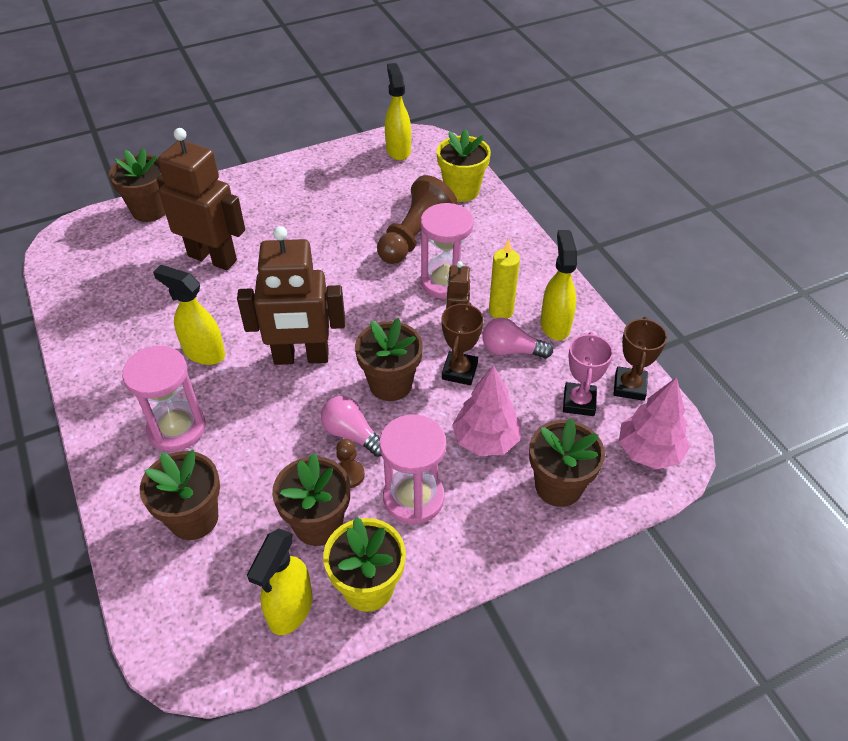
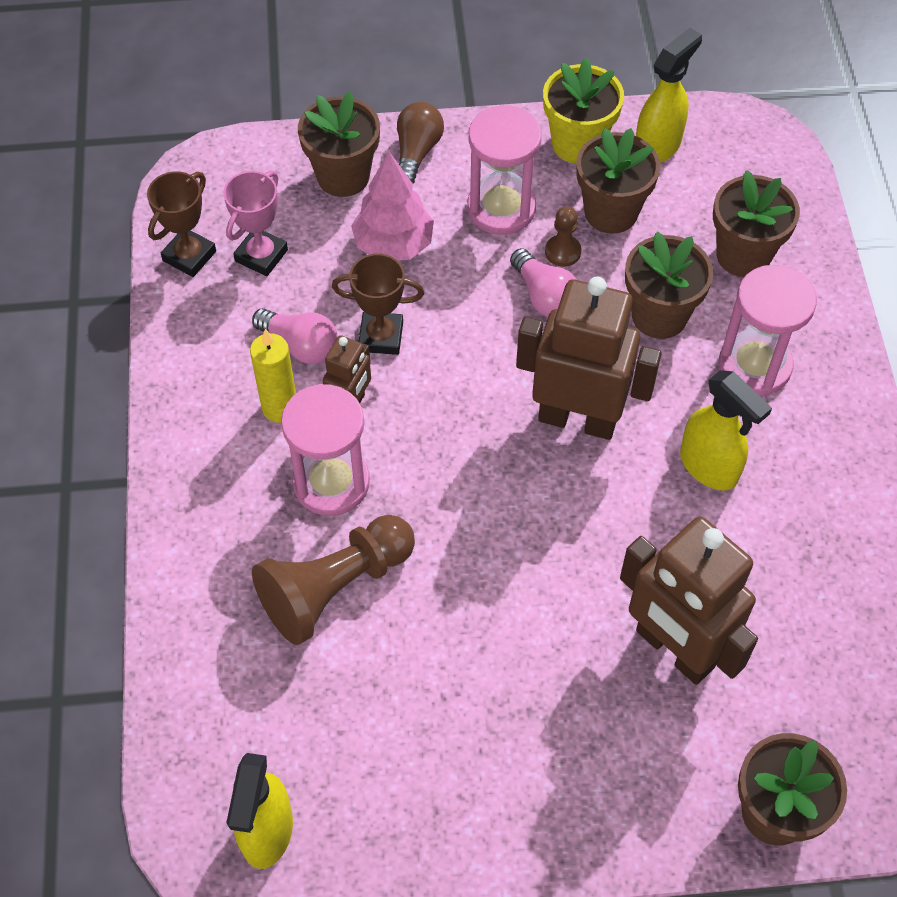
camera: 160 degrees left, 10 degrees up
(390, 384) = (475, 345): brown flower pot -> brown flower pot (659, 315)
(459, 371) = (381, 337): brown trophy -> brown trophy turned 60 degrees clockwise
(461, 190) = (206, 673): yellow flower pot -> none
(509, 529) = (416, 153): none -> brown light bulb
(555, 324) = (221, 365): yellow spray bottle -> none
(649, 451) = (223, 181): pink tree -> none

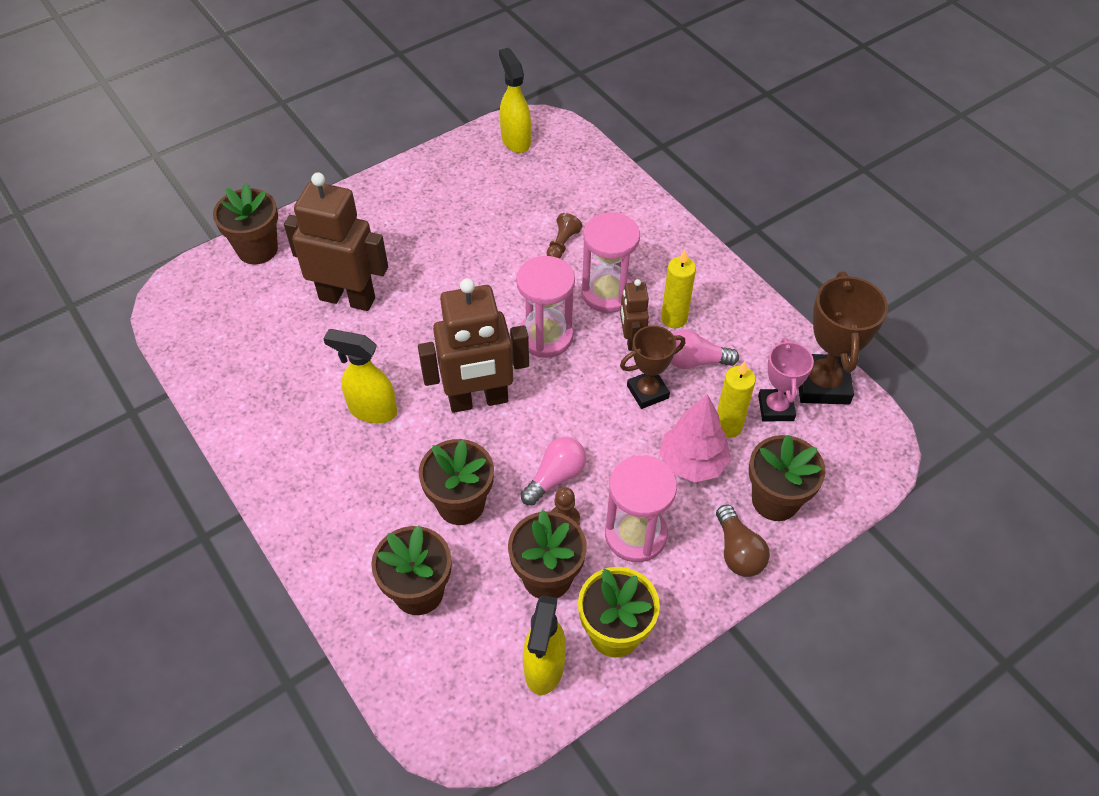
camera: 150 degrees right, 5 degrees down
(189, 256) = (822, 384): brown trophy -> brown trophy, size x1.57
(327, 261) = (728, 426): none -> yellow candle
(335, 588) = (562, 244): brown pawn -> brown pawn, size x0.47
(544, 296) = (555, 477): pink light bulb -> pink light bulb turned 105 degrees clockwise
(754, 365) = (370, 498): pink hourglass -> pink hourglass (545, 336)

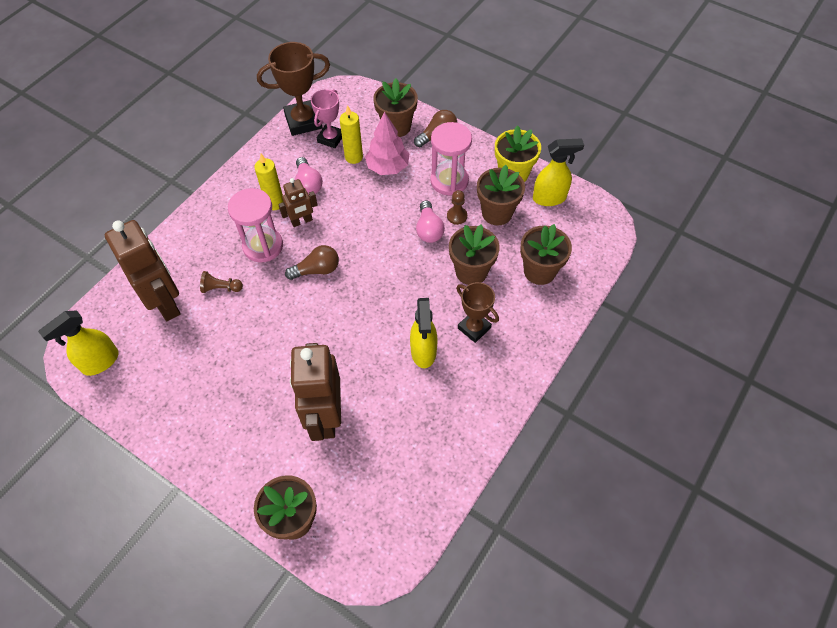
camera: 110 degrees left, 5 degrees up
(478, 400) = (388, 290): brown robot -> brown robot (166, 302)
(545, 336) = (317, 270): pink hourglass -> brown light bulb
(555, 477) = (429, 229): pink light bulb -> pink light bulb turned 120 degrees counterclockwise
(647, 392) = (343, 201): brown trophy -> brown trophy (474, 328)
(775, 408) = (330, 138): pink trophy -> pink trophy turned 45 degrees counterclockwise

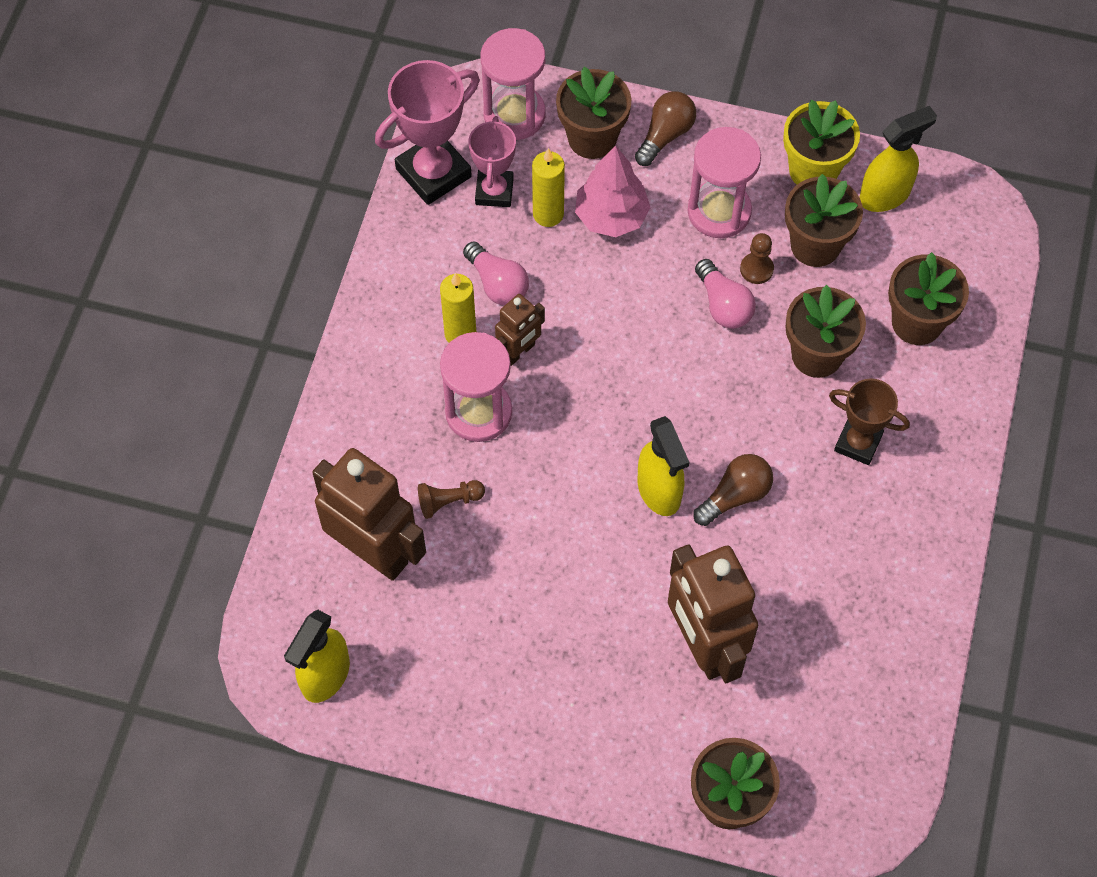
camera: 20 degrees left, 5 degrees up
(303, 121) = (433, 173): brown trophy -> pink trophy
(317, 270) = (582, 425): brown light bulb -> brown light bulb (735, 496)
(360, 105) = (514, 115): none -> pink hourglass
(423, 352) = (801, 503): yellow spray bottle -> yellow spray bottle (659, 491)

